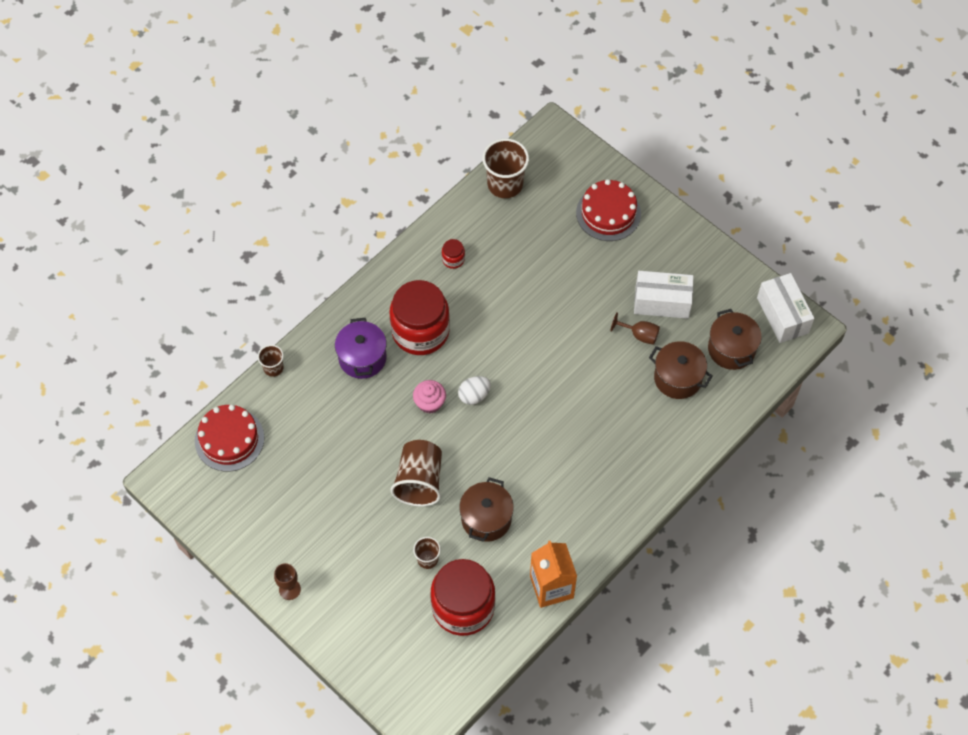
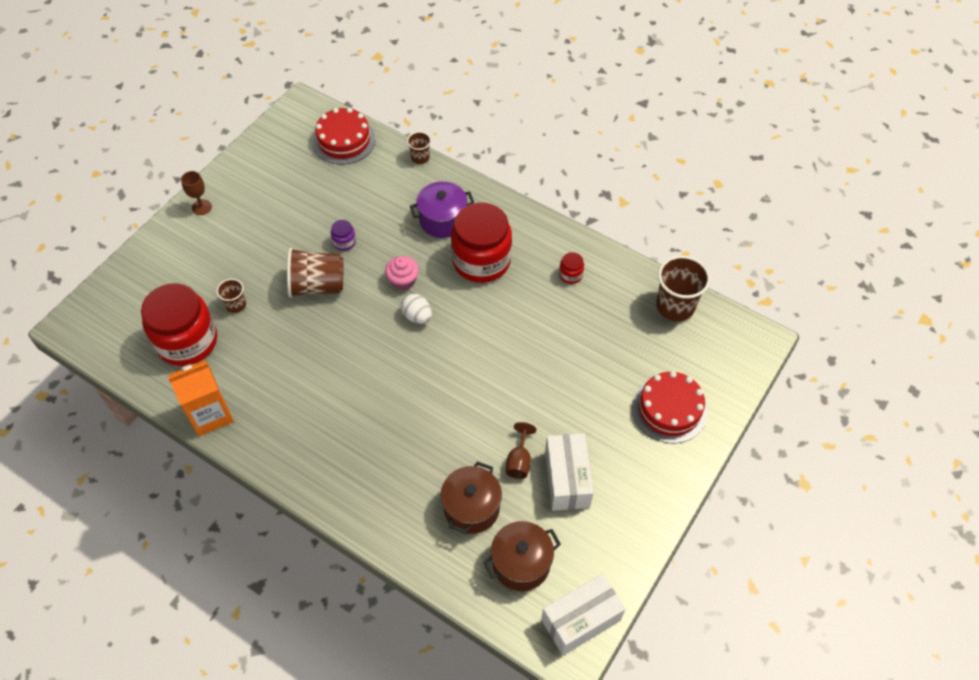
camera: 80 degrees right, 5 degrees down
(370, 451) = (344, 242): none -> purple jar
(486, 519) = (282, 347): brown pot -> none

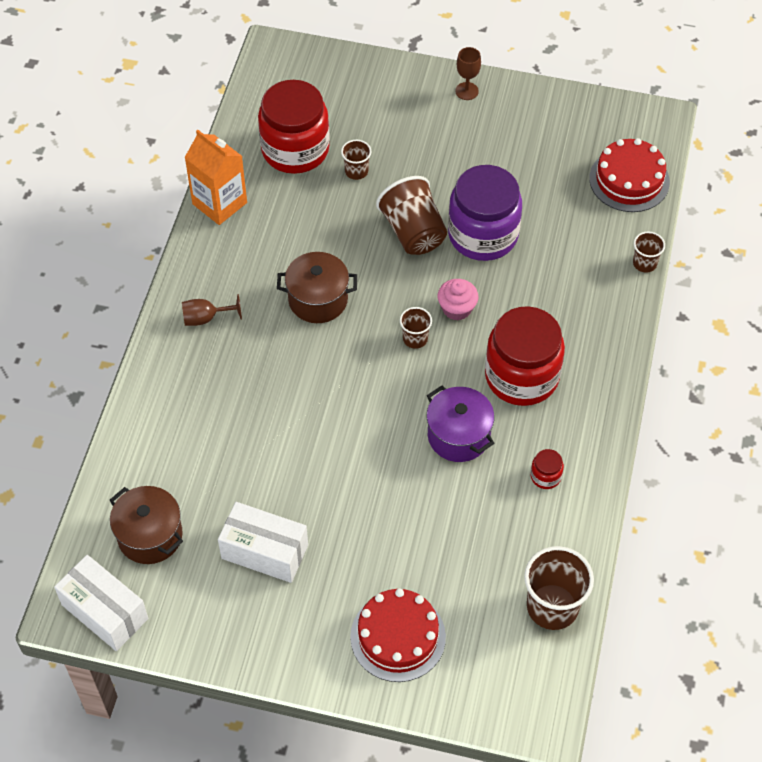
camera: 70 degrees right, 0 degrees up
(344, 242) = (483, 235): purple jar -> purple jar, size x2.49
(417, 316) = (415, 339): white egg -> brown cup
(443, 220) = (562, 318): purple pot -> purple pot (458, 436)
(471, 508) = (197, 469): brown pot -> brown pot (318, 300)
(519, 461) = (270, 497): brown goblet -> brown goblet (206, 318)
(567, 479) = (264, 552): white box -> white box turned 45 degrees clockwise

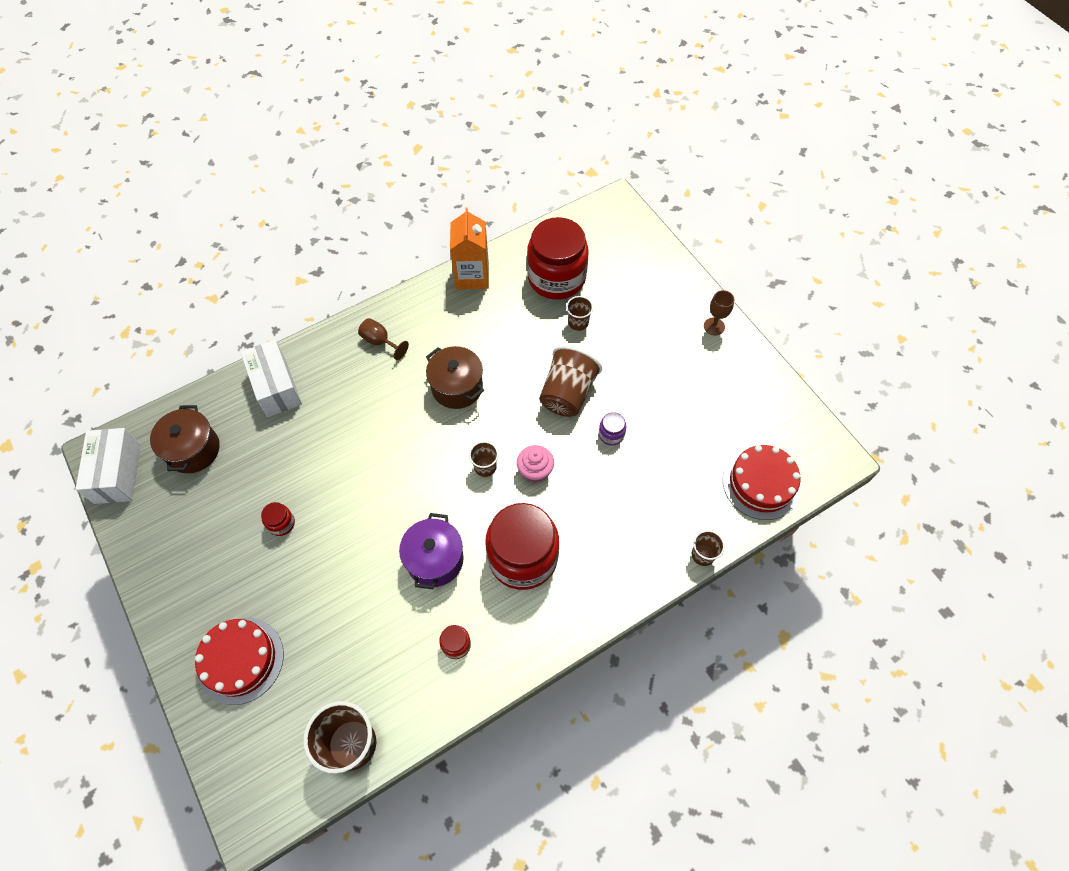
camera: 45 degrees right, 5 degrees up
(264, 552) = (237, 522): white box -> white box (276, 387)
(303, 519) = (281, 523): none -> red jar
(483, 235) = (611, 434): purple jar -> purple jar, size x0.40

